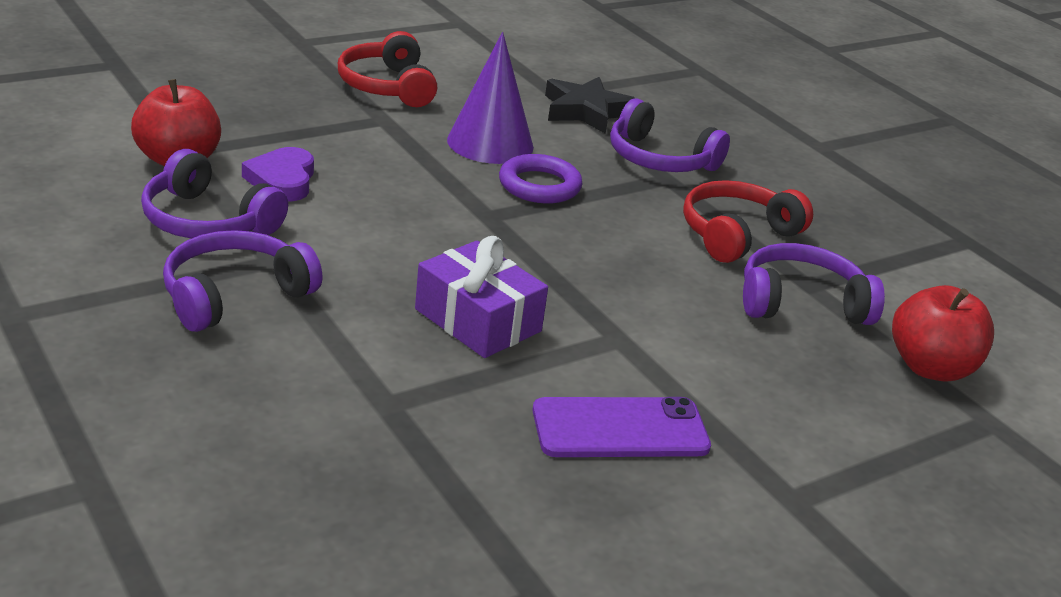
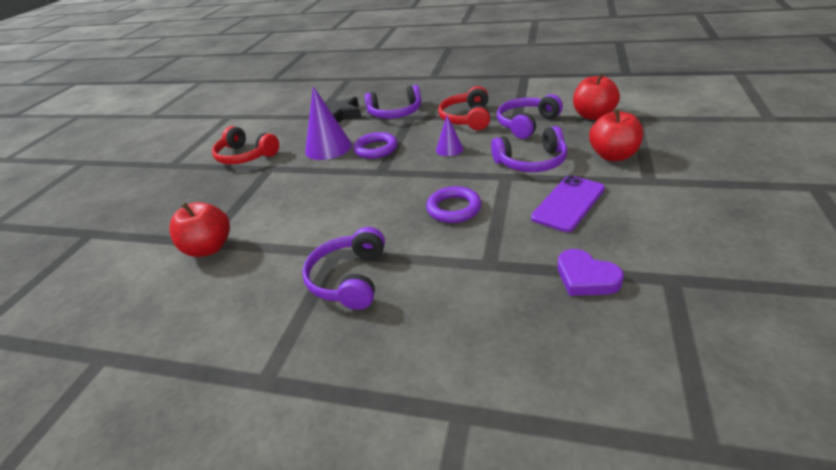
camera: 35 degrees left, 5 degrees up
(207, 221) = (275, 261): purple headphones -> purple headphones (531, 162)
(282, 180) = (274, 220): purple heart -> purple heart (586, 277)
(478, 320) = (454, 208): purple gift -> purple ring
(625, 253) = (449, 149): none -> purple cone
(822, 433) = (613, 156): none -> red apple

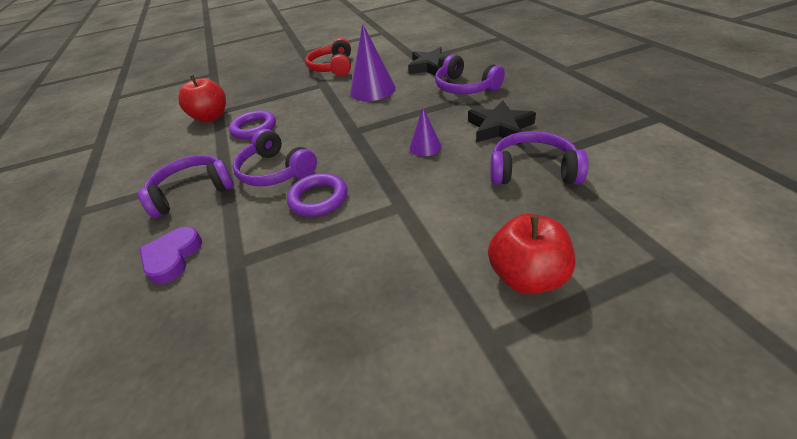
camera: 55 degrees right, 5 degrees up
(376, 149) = (390, 110): purple ring -> purple ring (254, 128)
(466, 118) = (499, 128): red headphones -> black star
(531, 162) = (446, 211): purple headphones -> purple headphones (275, 171)
(568, 203) = (377, 277): purple phone -> none
(586, 277) = (235, 349): purple heart -> purple heart (172, 257)
(593, 115) = (622, 215): red apple -> none

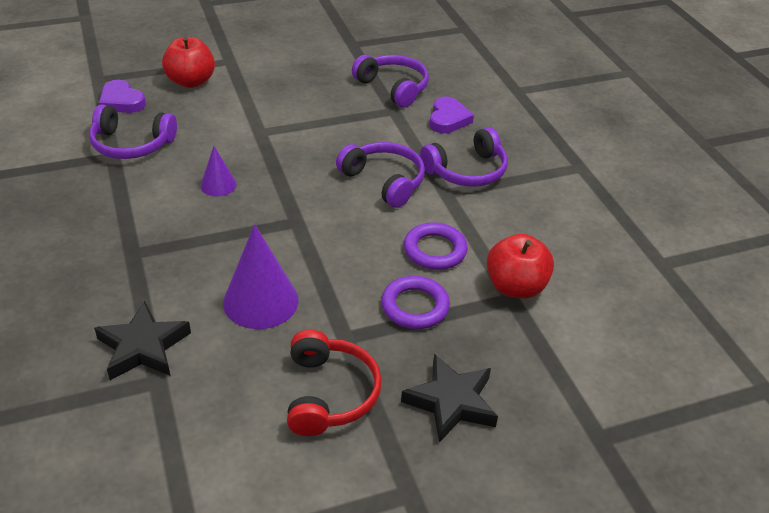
camera: 175 degrees right, 0 degrees up
(318, 198) = (334, 147): purple ring -> purple ring (415, 306)
(465, 87) = (121, 275): purple headphones -> purple headphones (393, 87)
(499, 128) = (125, 196): black star -> black star (451, 402)
(595, 224) = (121, 101): none -> purple heart

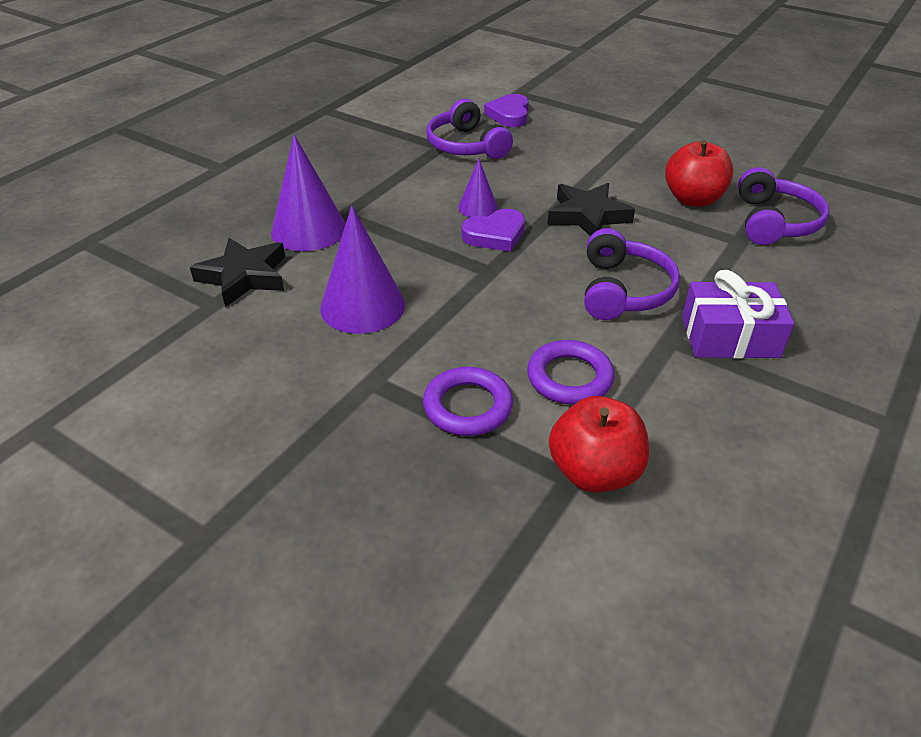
camera: 55 degrees right, 0 degrees up
(127, 281) = (309, 230): none -> purple cone
(191, 81) = (585, 126): red apple -> red apple (693, 199)
(330, 393) = (288, 410): red headphones -> none
(448, 119) = (791, 280): purple heart -> purple heart (495, 235)
(451, 402) = (357, 507): black star -> black star (588, 216)
(467, 171) = (730, 336): purple headphones -> purple gift

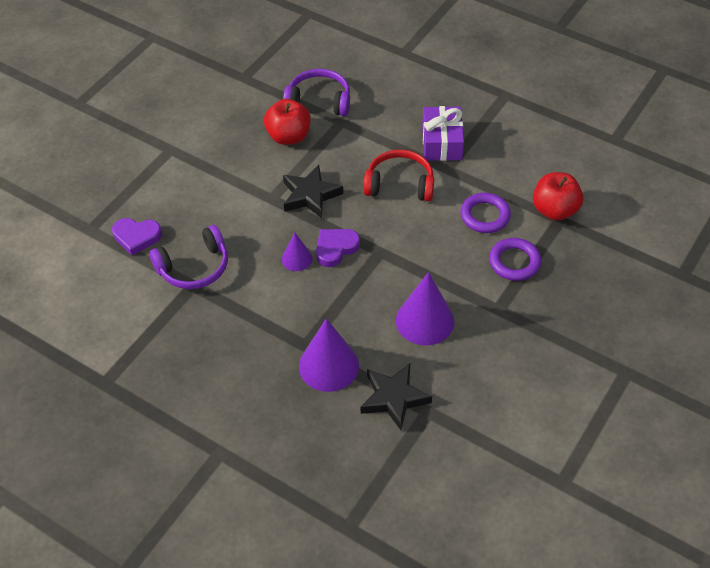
camera: 90 degrees left, 10 degrees up
(495, 235) = (335, 248): purple heart -> purple heart turned 105 degrees counterclockwise
(624, 290) = (399, 184): purple headphones -> red headphones

